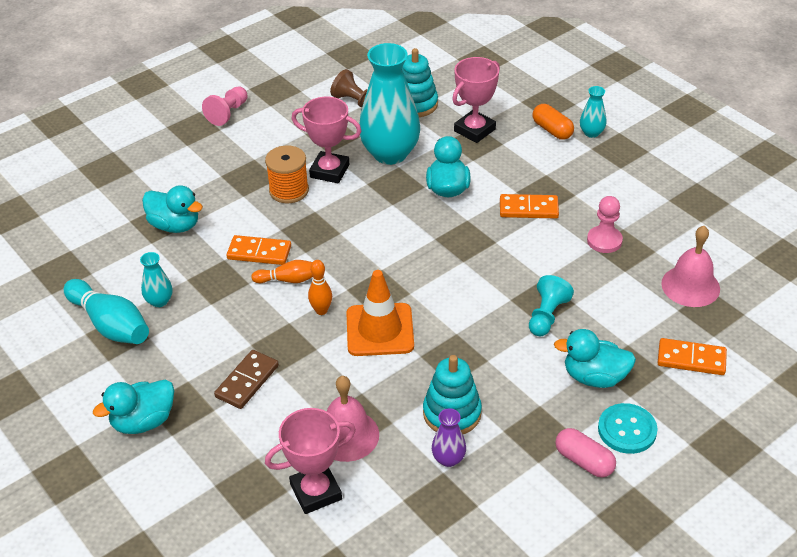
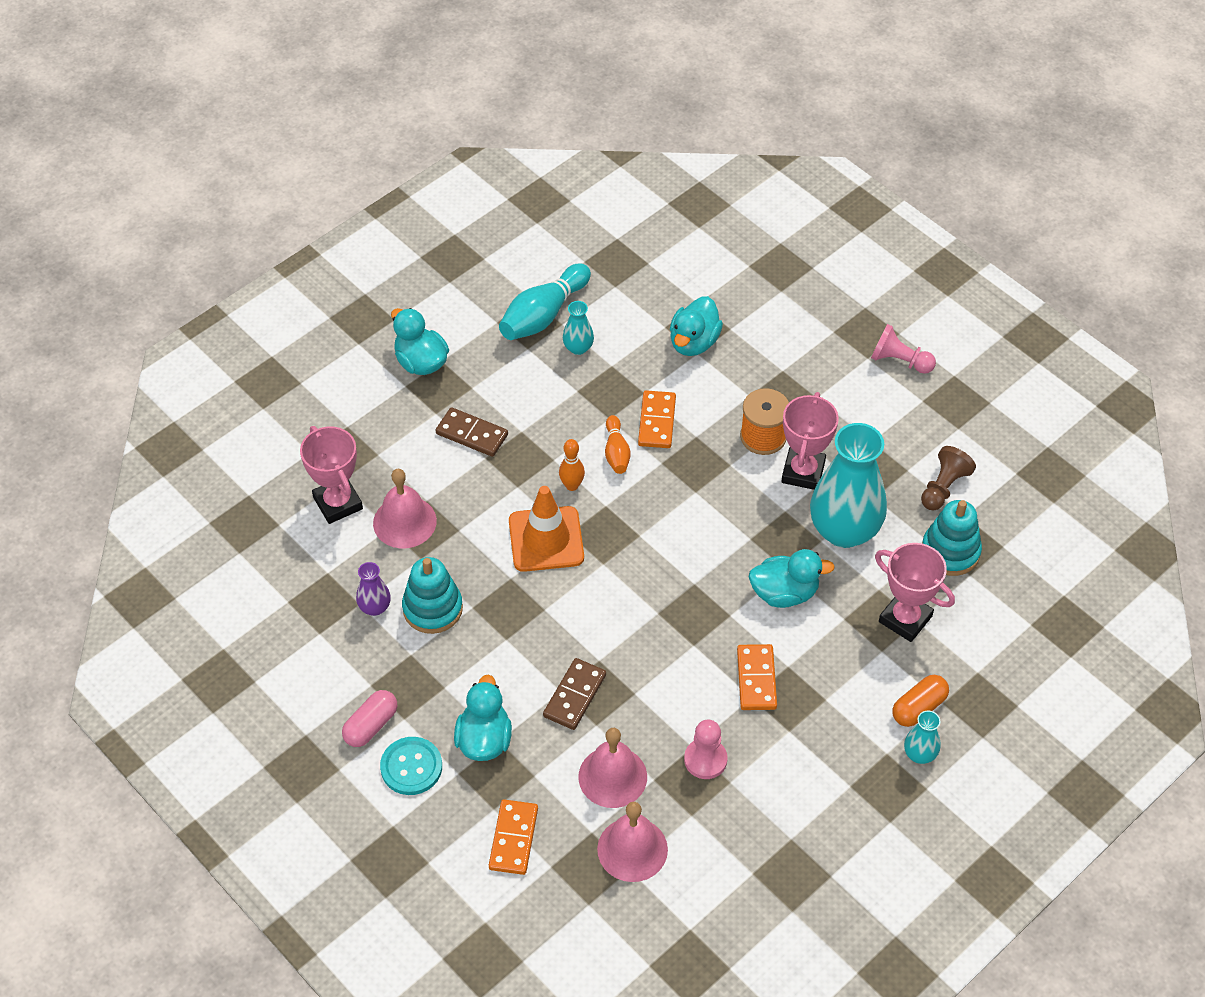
camera: 85 degrees right, 10 degrees up
(547, 316) = (574, 695): turquoise pawn -> brown domino
(624, 295) = (612, 776): none -> pink bell

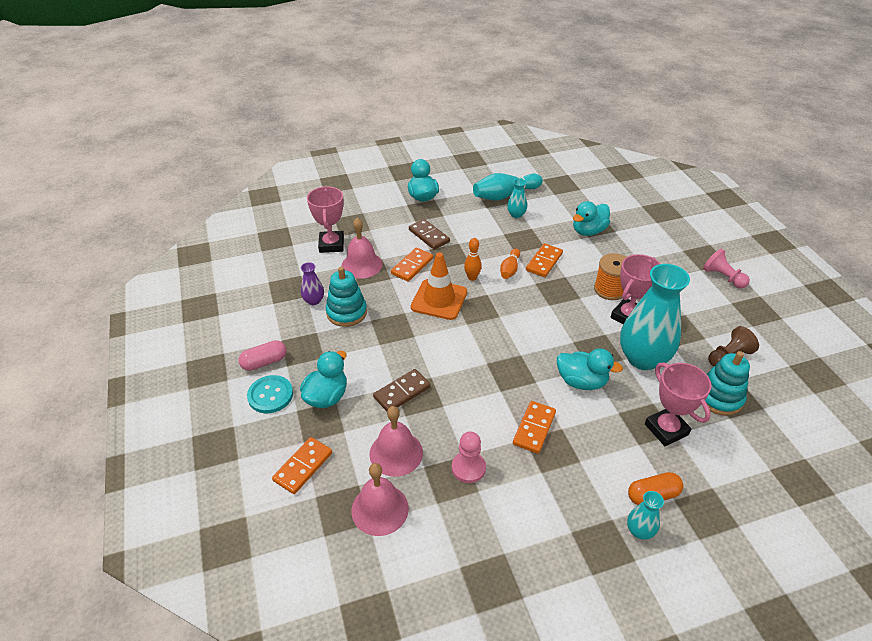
camera: 25 degrees right, 10 degrees down
(478, 497) = (412, 266): none -> orange domino

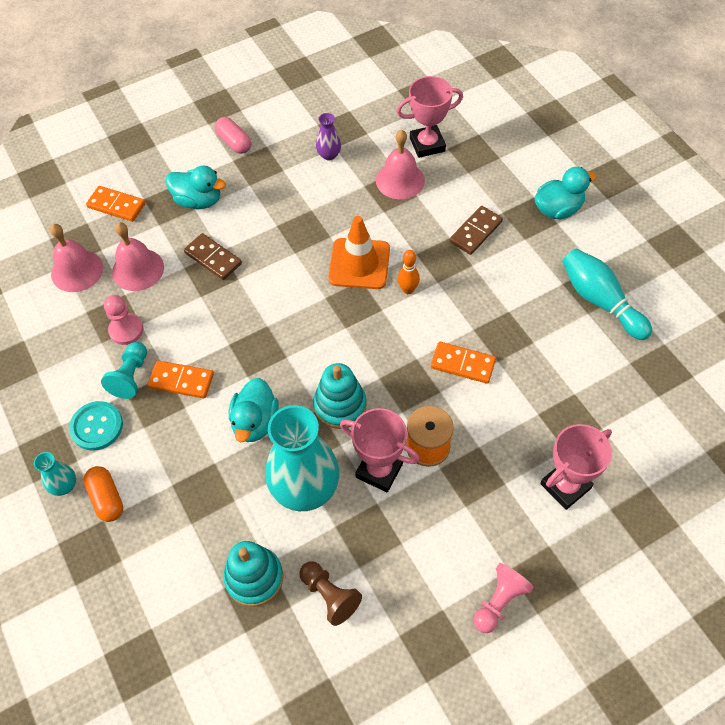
camera: 80 degrees right, 15 degrees up
(270, 395) = (194, 159): turquoise button -> turquoise button (97, 426)
(346, 312) = (317, 186): turquoise stacking toy -> turquoise stacking toy (340, 405)
(412, 266) = (411, 227): orange domino -> none
(509, 269) = (435, 327): orange bowling pin -> none
(516, 215) = (558, 320): turquoise vase -> none
(523, 467) = (131, 376): none -> turquoise pawn
(588, 231) = (551, 413): turquoise duck -> none
(666, 429) = (196, 514): pink trophy -> pink trophy (565, 486)

